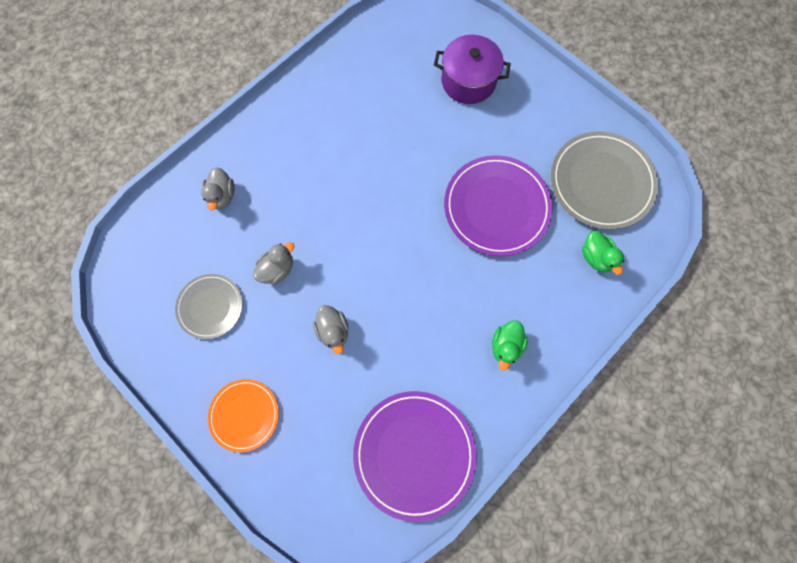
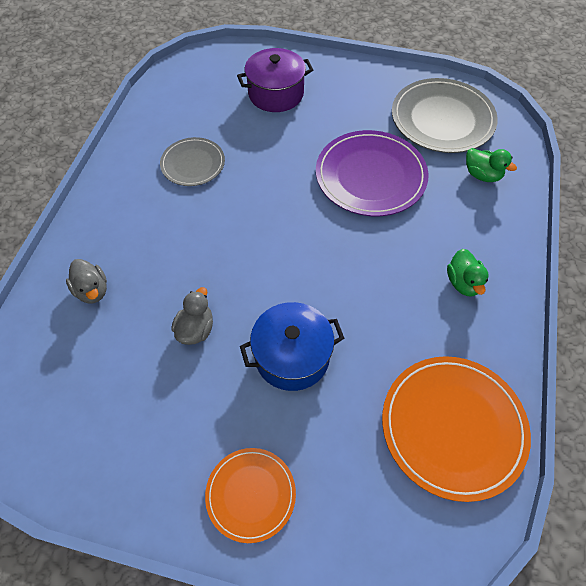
camera: 30 degrees left, 15 degrees down
(210, 307) = (142, 404): grey plate -> grey plate (193, 164)
(333, 331) = (292, 356): grey duck -> blue pot
(414, 453) = (453, 427): purple plate -> orange plate

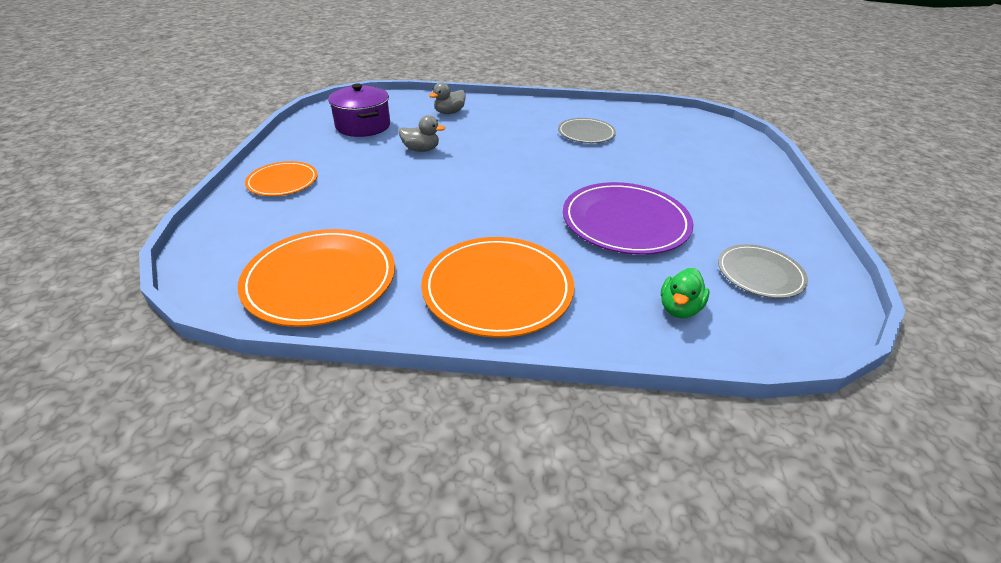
camera: 80 degrees right, 20 degrees down
(276, 94) = (704, 162): purple pot -> purple pot (363, 126)
(292, 356) = (398, 190): blue pot -> none
(442, 119) = (760, 274): grey plate -> grey plate, size x0.59
(463, 283) = (497, 289): green duck -> orange plate

